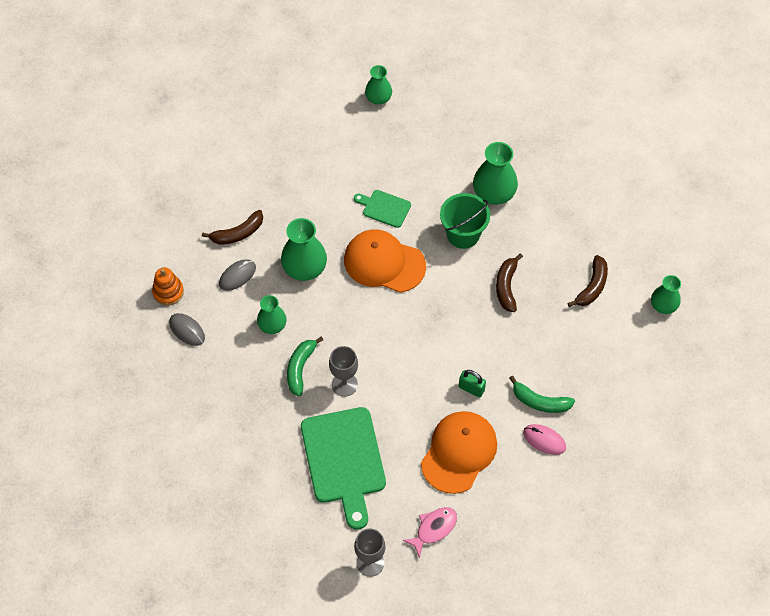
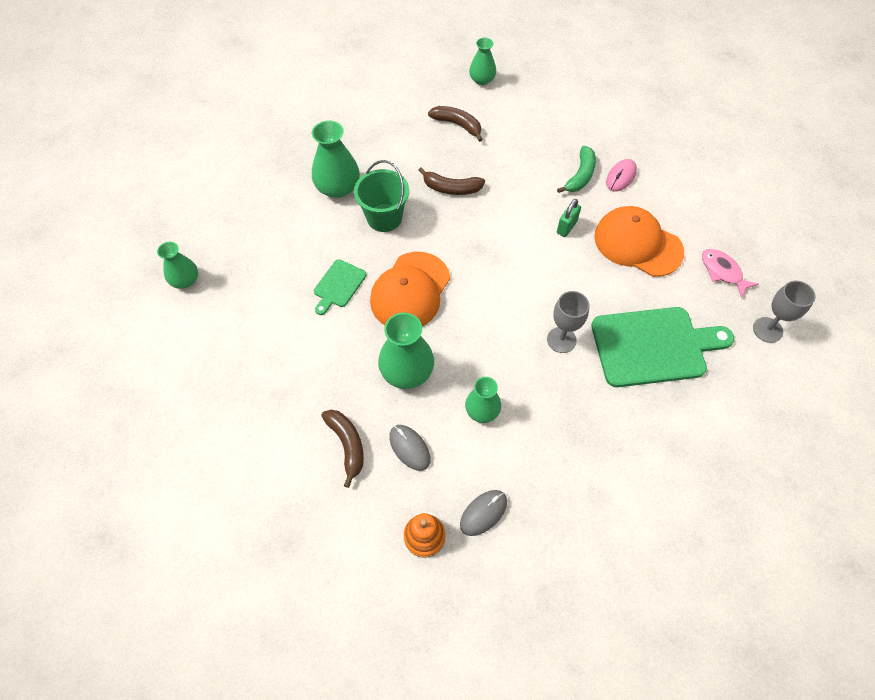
camera: 85 degrees left, 0 degrees up
(300, 368) = (540, 383): green banana -> none

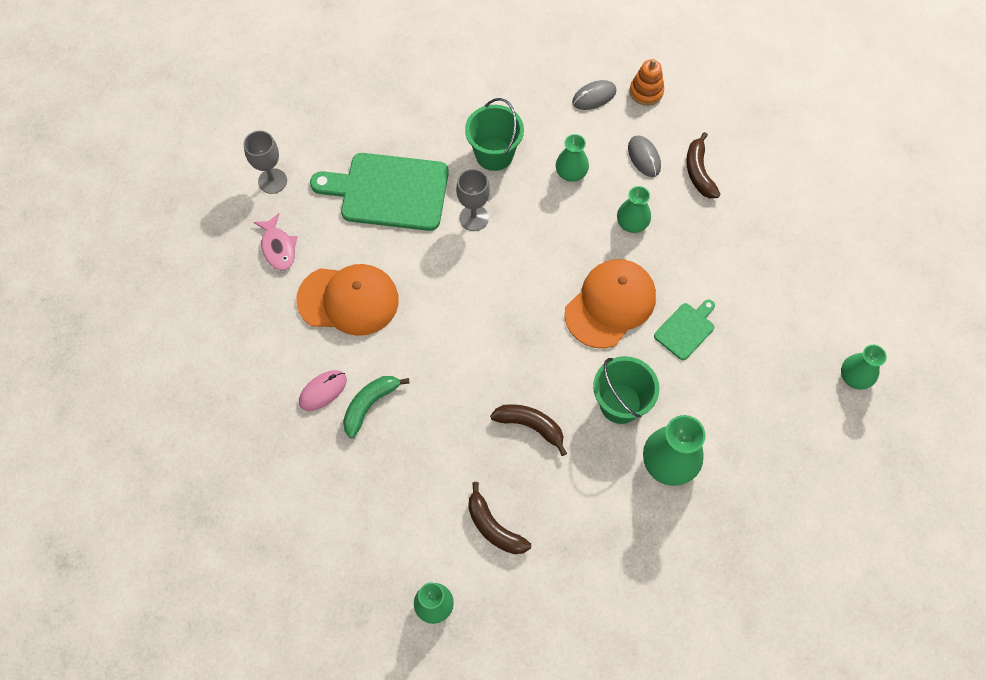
camera: 165 degrees left, 5 degrees up
(407, 371) = (632, 223): green vase -> green vase, size x0.63
(566, 227) = (416, 339): green padlock -> none
(568, 411) = (494, 154): none -> green bucket
(637, 244) = (348, 300): orange cap -> orange cap turned 45 degrees counterclockwise

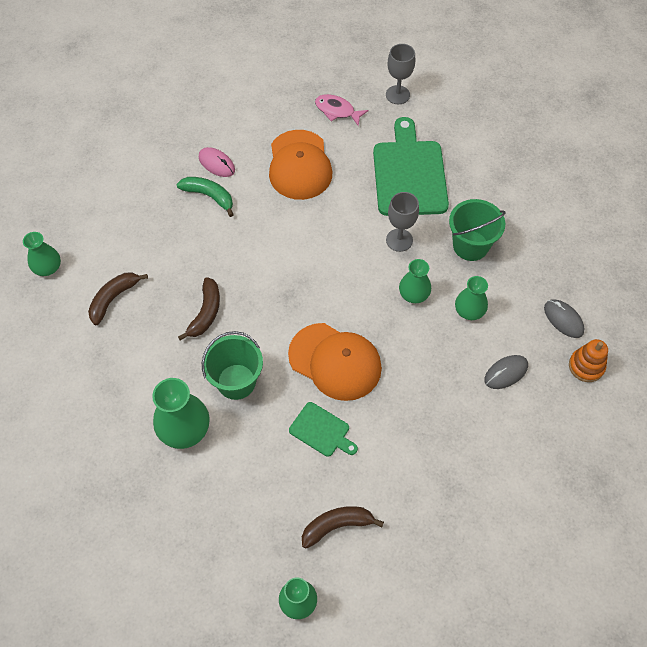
camera: 80 degrees right, 5 degrees down
(278, 247) = (337, 111): pink fish -> pink fish turned 60 degrees clockwise
(632, 223) = (427, 370): green vase -> green vase (413, 294)
(699, 172) = (503, 426): brown banana -> brown banana (337, 525)

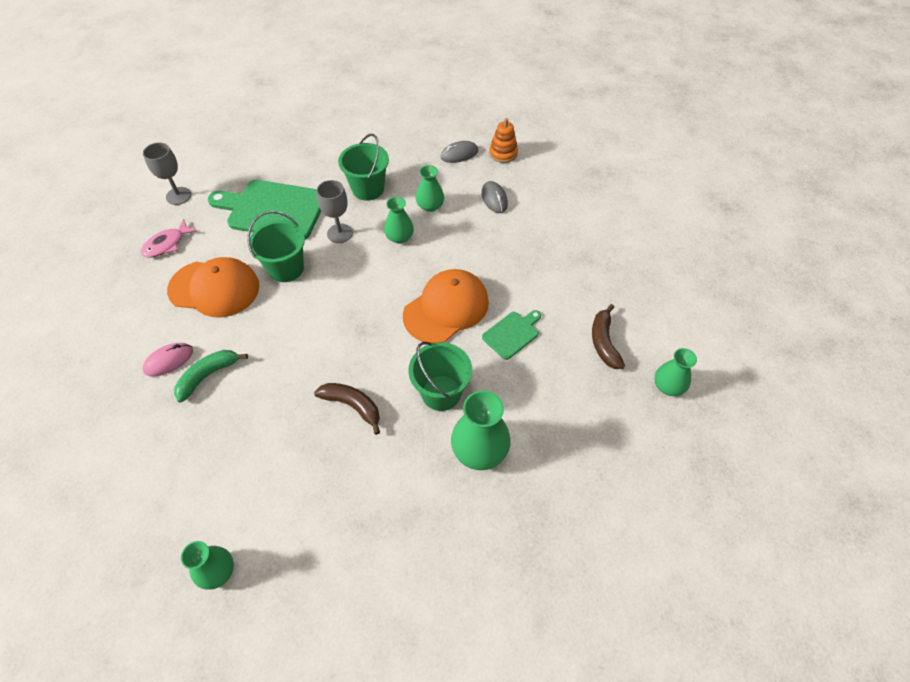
camera: 75 degrees left, 5 degrees down
(113, 298) = (296, 497): brown banana -> none
(340, 210) = (286, 268): none -> green bucket

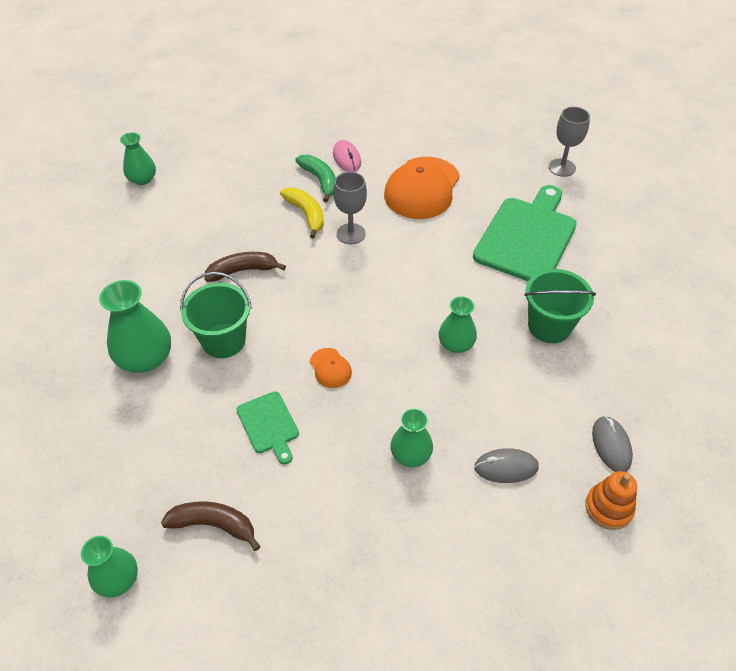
camera: 105 degrees right, 5 degrees down
(167, 244) = (491, 159): pink fish -> none
(263, 374) = (306, 214): none -> yellow banana
(286, 268) = (434, 240): green bucket -> none
(340, 233) = (475, 289): grey goblet -> grey goblet (351, 234)
(352, 406) = (242, 271): brown banana -> brown banana turned 150 degrees counterclockwise
(430, 206) = (505, 386): green vase -> green vase (410, 455)
(446, 308) = (330, 368): orange cap -> orange cap, size x0.44

